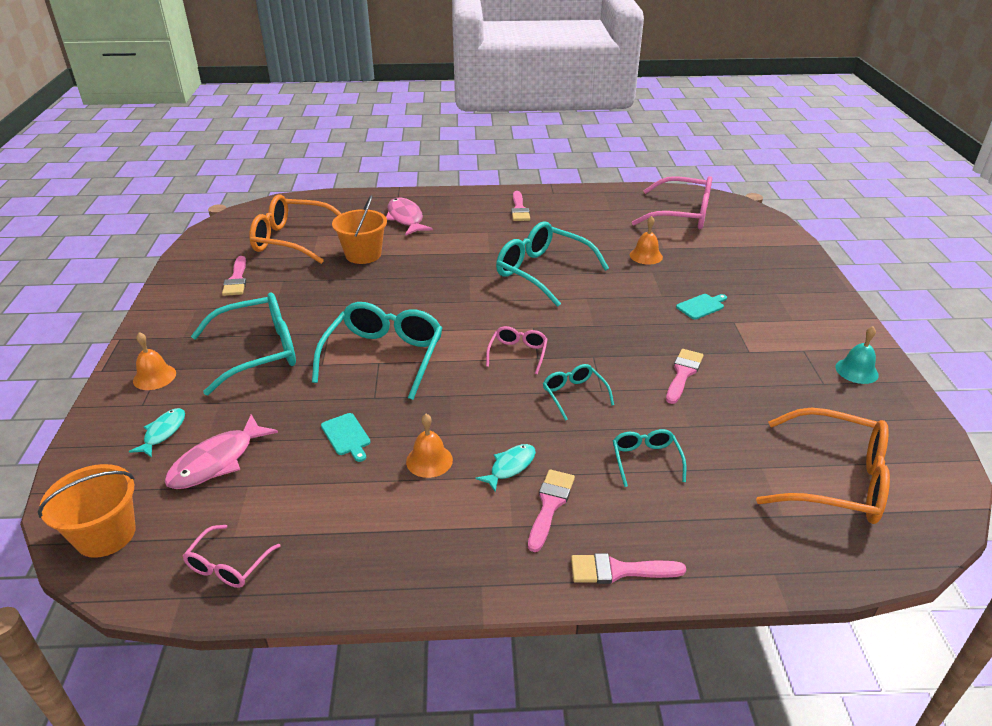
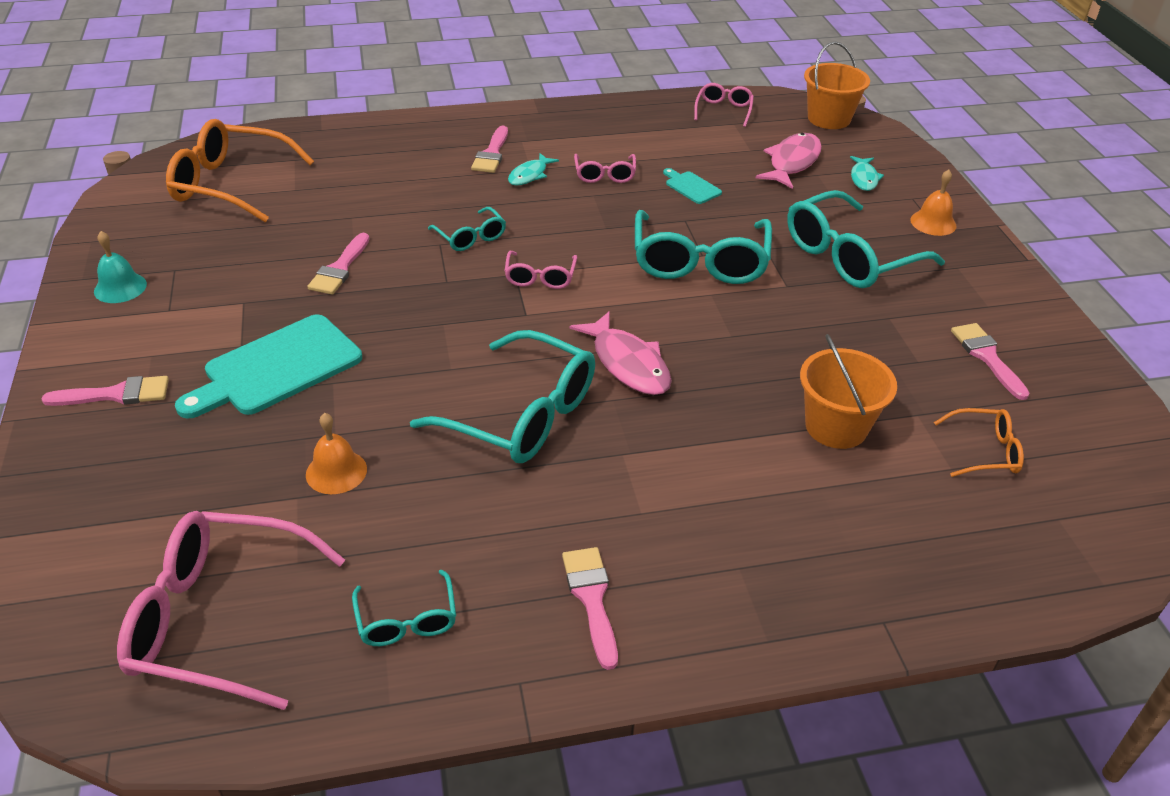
camera: 170 degrees right, 5 degrees up
(293, 240) = (984, 451): orange glasses -> orange glasses, size x0.50
(406, 218) = (820, 537): pink fish -> pink fish (628, 364)
(429, 460) = (604, 175): orange bell -> pink glasses
(619, 570) = (438, 124): pink brush -> pink brush (116, 394)
(646, 460) = (403, 187): turquoise glasses -> turquoise glasses (407, 620)
(701, 306) = (277, 368): turquoise cutting board -> turquoise cutting board, size x2.14

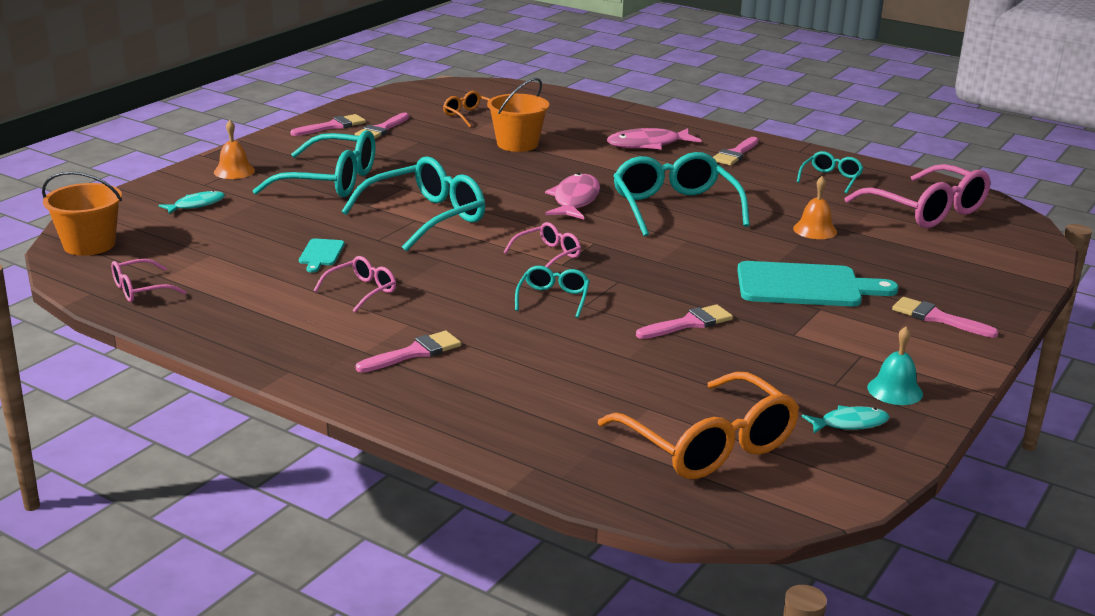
camera: 135 degrees left, 15 degrees down
(530, 175) = (420, 319): turquoise fish -> turquoise fish (849, 423)
(792, 162) = (209, 234): pink fish -> pink fish (648, 144)
(1029, 330) = (332, 126): none -> pink brush

